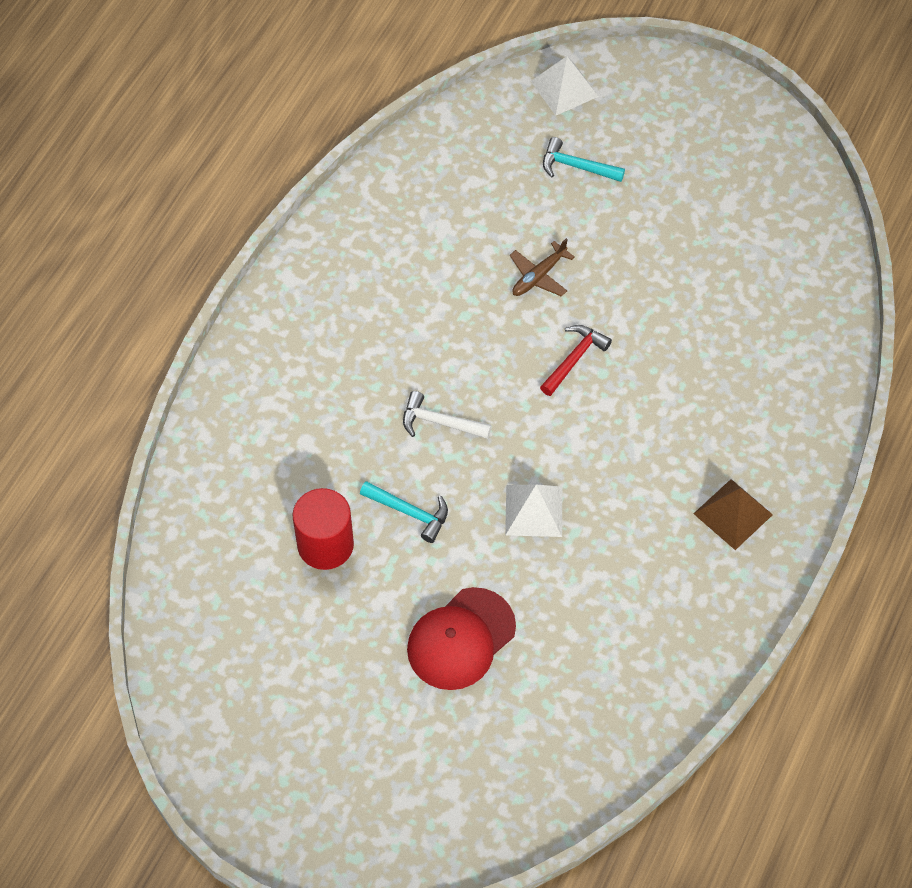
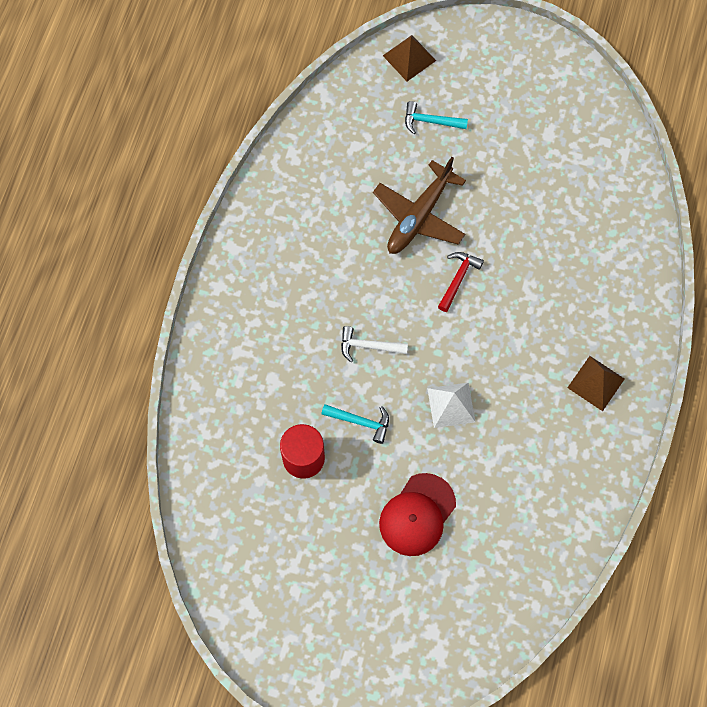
camera: 10 degrees left, 10 degrees up
(539, 276) = (419, 216): brown plane -> brown plane, size x1.90
(564, 88) = (409, 58): white pyramid -> brown pyramid

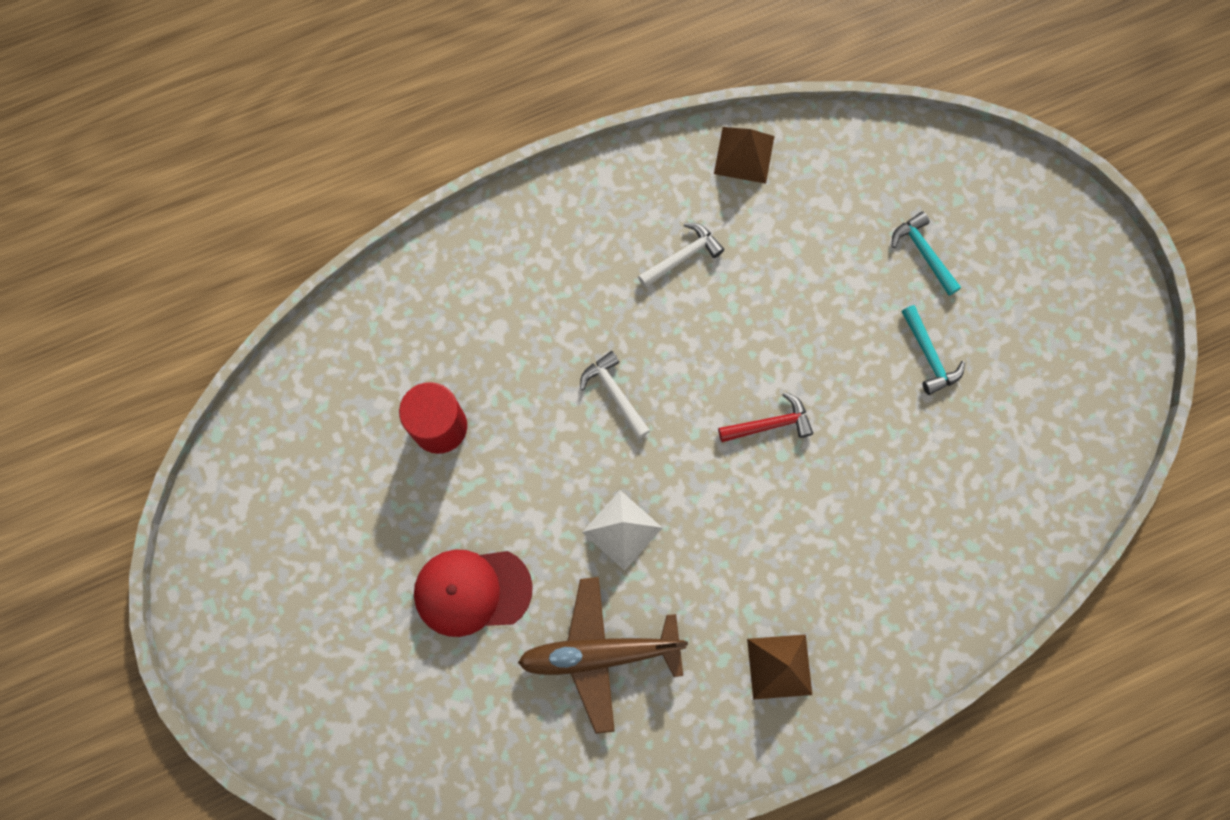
camera: 50 degrees right, 5 degrees up
(320, 245) = (683, 256): none -> white hammer
(360, 422) = (525, 452): turquoise hammer -> turquoise hammer (929, 356)
(409, 58) = (976, 173): brown pyramid -> brown pyramid (744, 154)
(419, 216) = (805, 328): brown plane -> brown plane (600, 653)

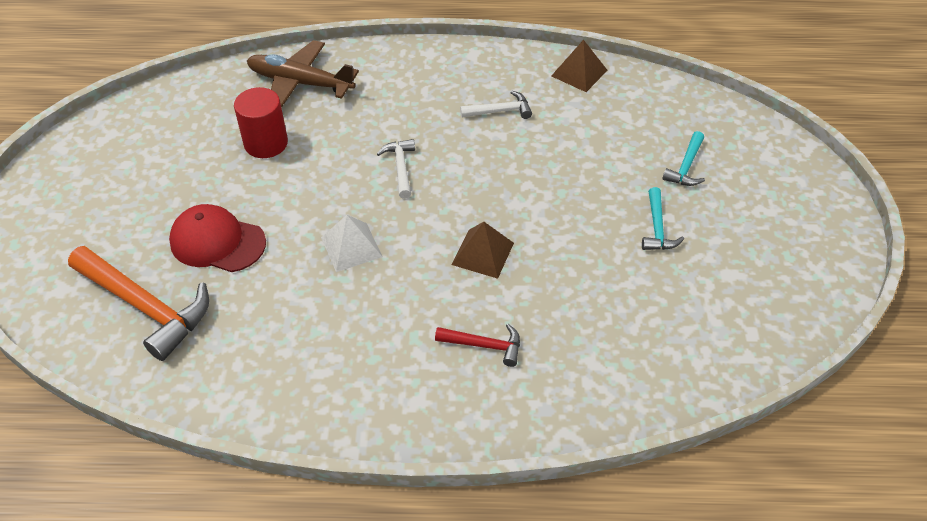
camera: 25 degrees right, 25 degrees down
(450, 710) = (146, 307): none -> orange hammer
(600, 653) = (281, 316): brown plane -> brown plane (300, 83)
(770, 424) = (505, 225): red hammer -> red hammer (484, 345)
(779, 666) = (415, 381): brown pyramid -> brown pyramid (482, 253)
(923, 253) = (686, 167): turquoise hammer -> turquoise hammer turned 150 degrees counterclockwise

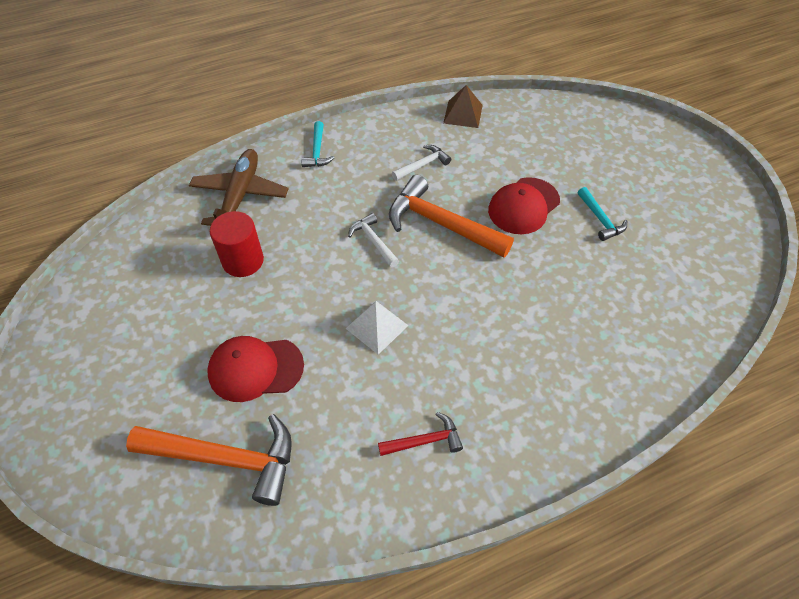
camera: 25 degrees left, 5 degrees up
(300, 83) = (240, 196): brown plane -> brown plane turned 105 degrees clockwise
(480, 174) = (441, 223): none -> orange hammer
(482, 253) = (486, 290): brown pyramid -> none
(484, 345) = (538, 369): red hammer -> red hammer (425, 441)
(580, 186) = (523, 206): none -> red cap
(686, 167) = (588, 163): turquoise hammer -> turquoise hammer (317, 151)

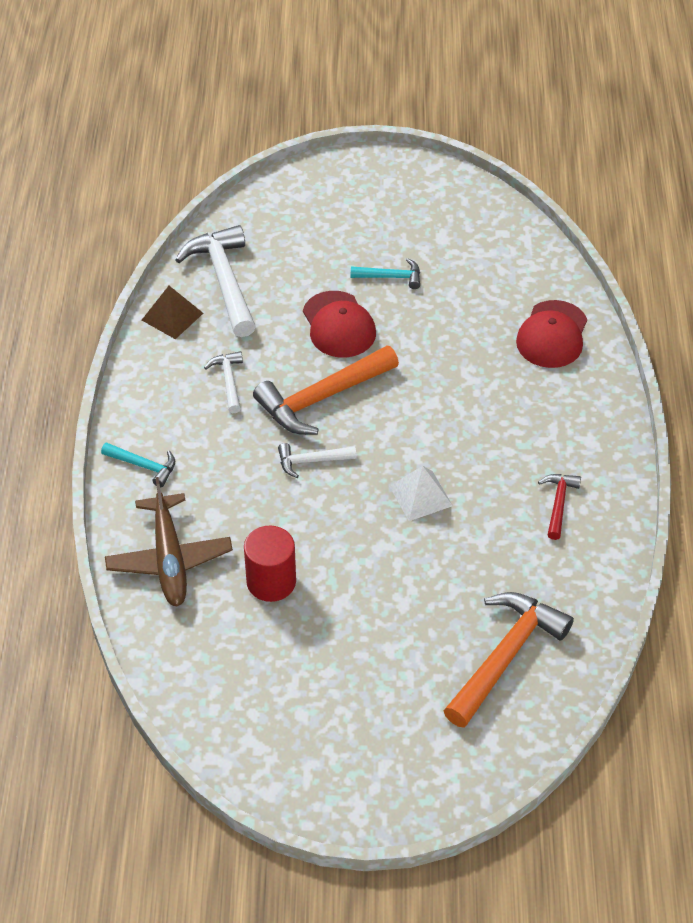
camera: 65 degrees left, 5 degrees down
(240, 196) = (169, 559): brown plane -> brown plane turned 135 degrees counterclockwise
(255, 369) = (418, 607): red cap -> red cap (552, 335)
(517, 126) = (224, 280): none -> white hammer

